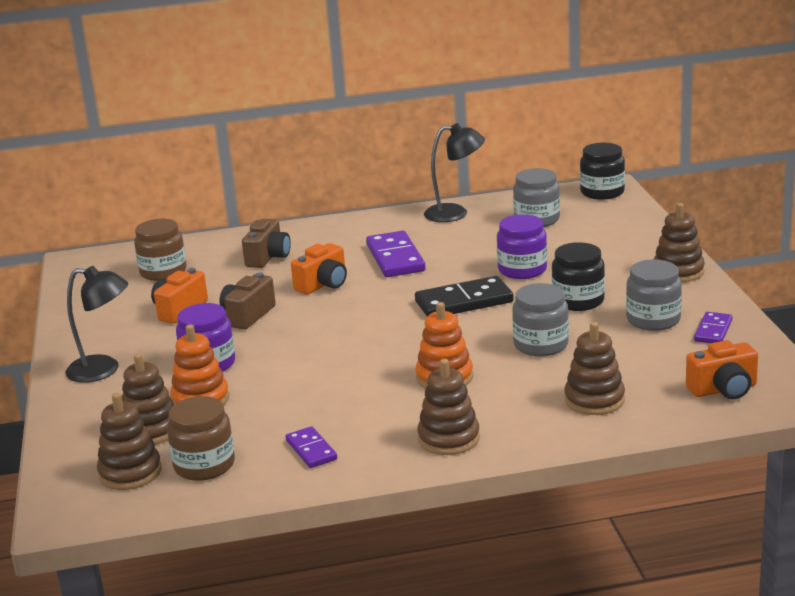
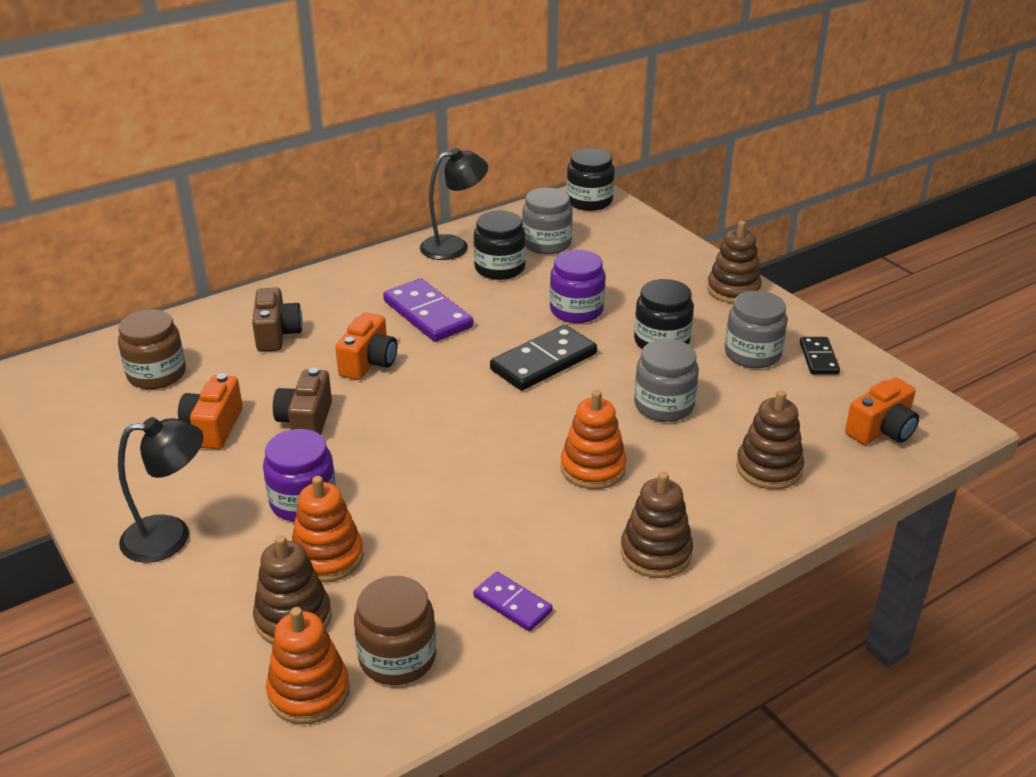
camera: 25 degrees left, 10 degrees up
(130, 473) = (309, 692): brown stacking toy -> orange stacking toy
(481, 233) = (499, 268): none -> black jar
(713, 331) = (819, 358): purple domino -> black domino

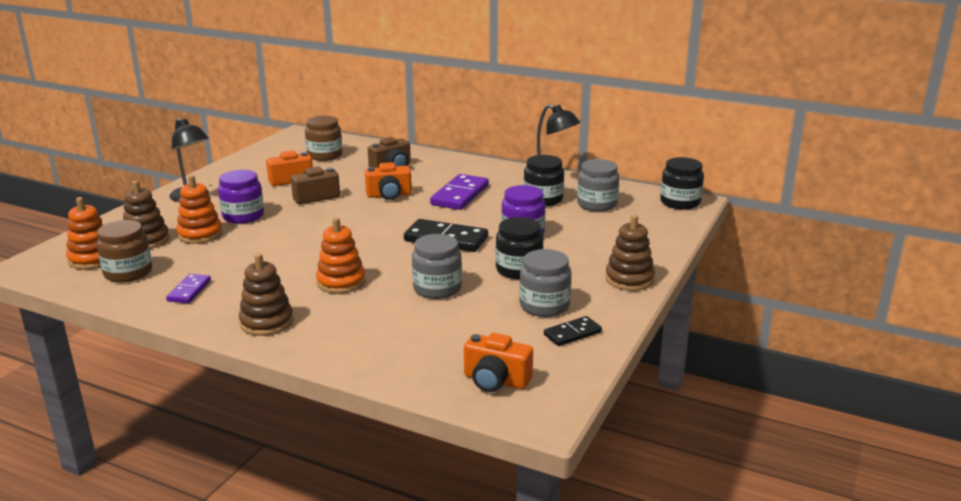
camera: 60 degrees right, 10 degrees down
(769, 468) = (397, 342): brown stacking toy -> none

